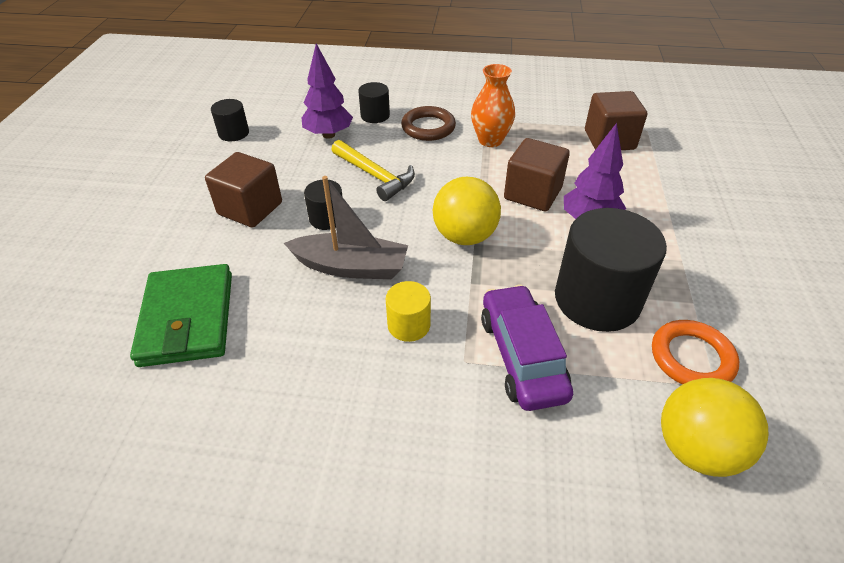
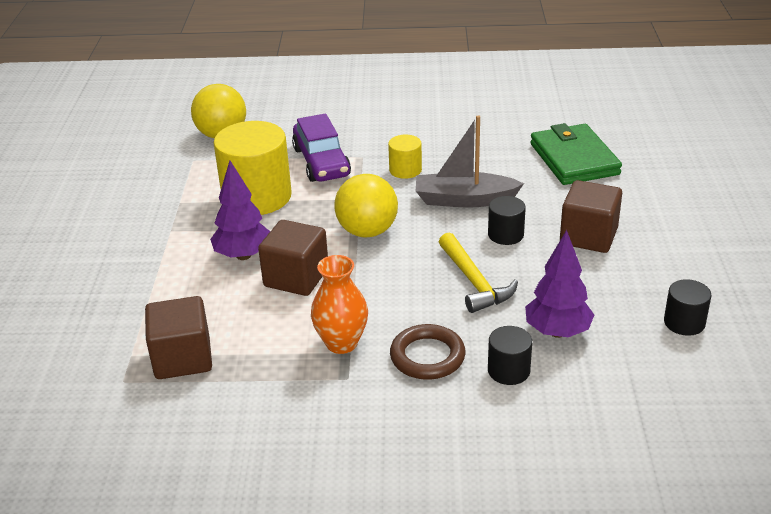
camera: 175 degrees right, 10 degrees down
(375, 176) = (474, 282): yellow hammer -> yellow hammer turned 150 degrees counterclockwise
(597, 299) = (257, 197): black cylinder -> yellow cylinder
(691, 358) = (201, 171): orange ring -> none

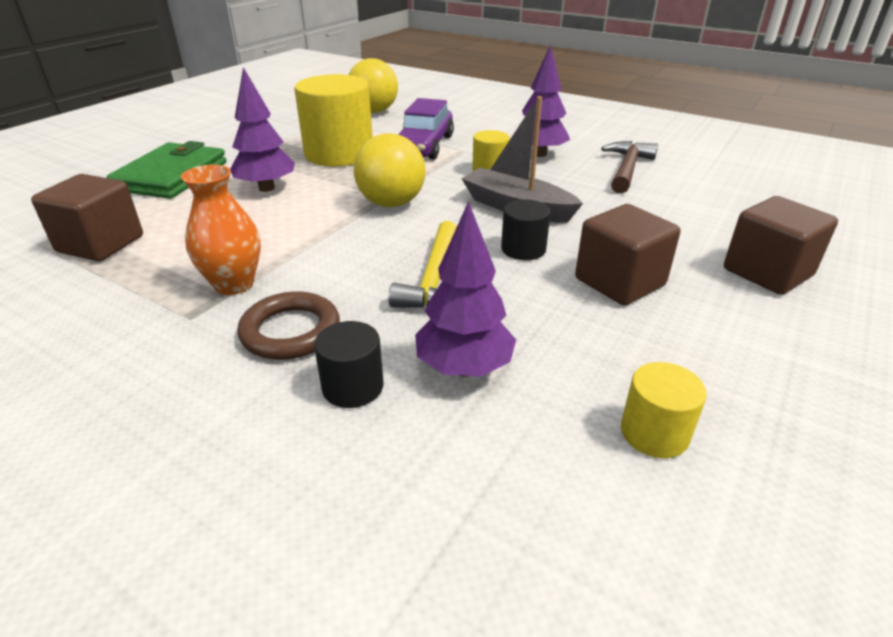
camera: 30 degrees right, 0 degrees up
(296, 278) = (280, 217): brown cube -> brown cube (767, 272)
(426, 139) = (539, 154): none -> purple tree
(506, 132) = (627, 169): none -> brown hammer
(574, 159) = (680, 208): green wallet -> green wallet (172, 176)
(684, 322) = (654, 433): black cylinder -> yellow cylinder

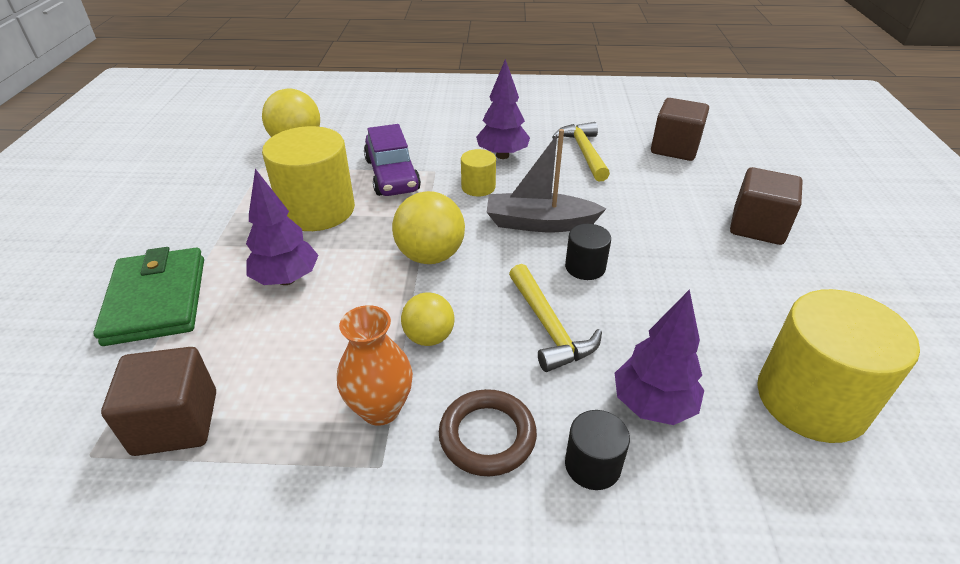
camera: 30 degrees left, 5 degrees up
(325, 253) = (429, 337): none -> yellow ball
(619, 282) = (679, 273): brown cube -> brown cube (674, 148)
(627, 169) = (584, 152): brown hammer -> yellow hammer
(654, 433) = (811, 399): yellow cylinder -> yellow cylinder, size x2.06

